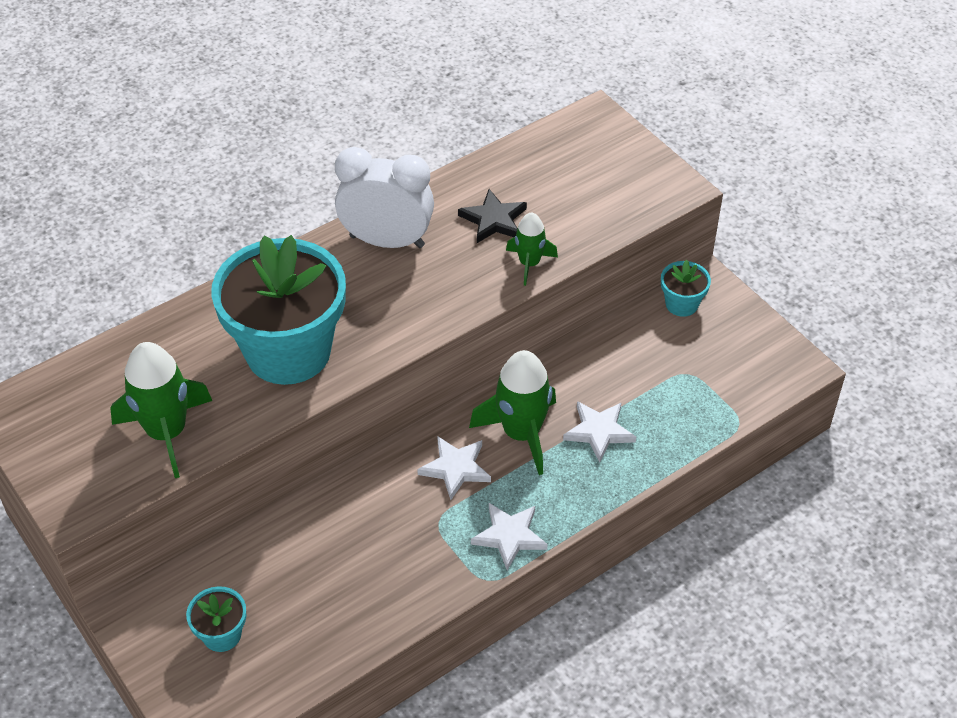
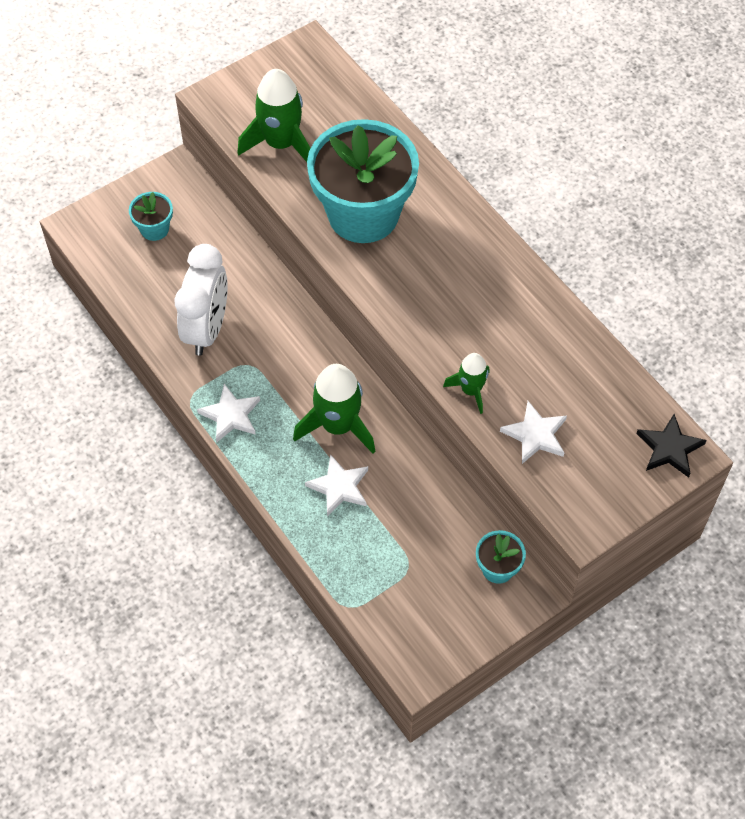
camera: 90 degrees right, 10 degrees up
(387, 241) = (494, 278): white clock -> white clock (207, 329)
(455, 468) = (301, 376): white star -> white star (535, 435)
(493, 220) = (527, 362): black star -> black star (669, 448)

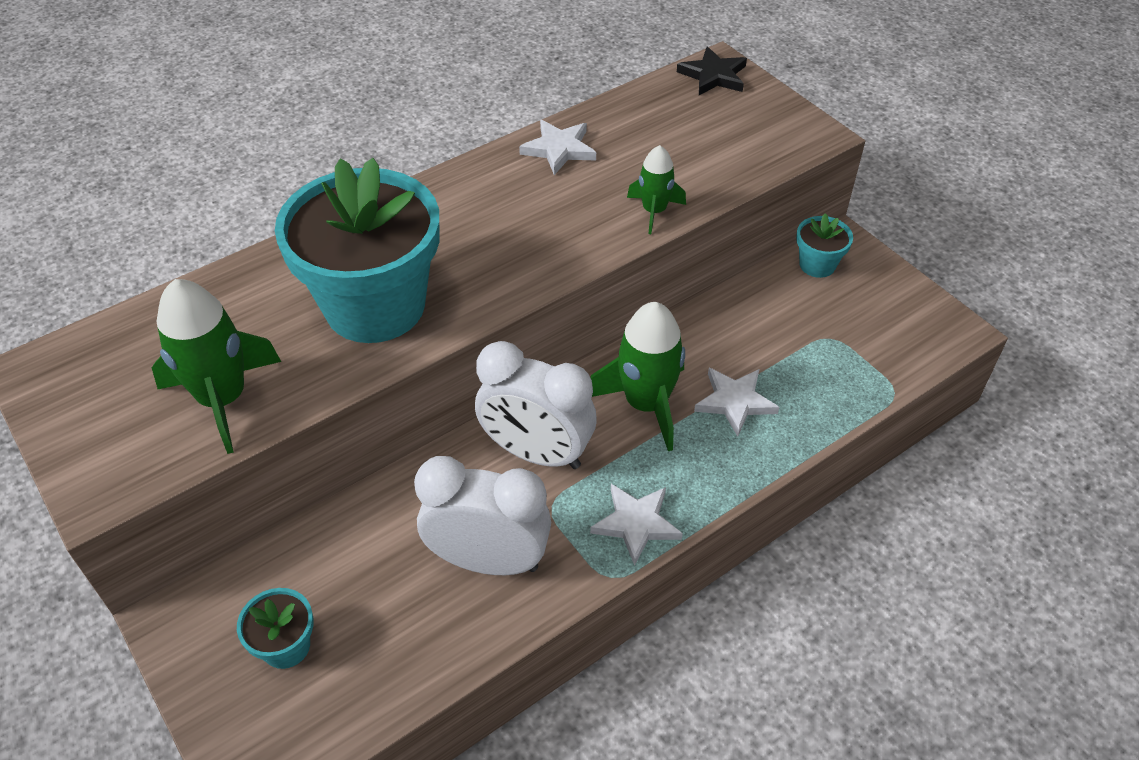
camera: 90 degrees left, 10 degrees down
(294, 355) = (537, 453): none -> white clock
(535, 435) = (709, 164): white star -> white star (559, 149)

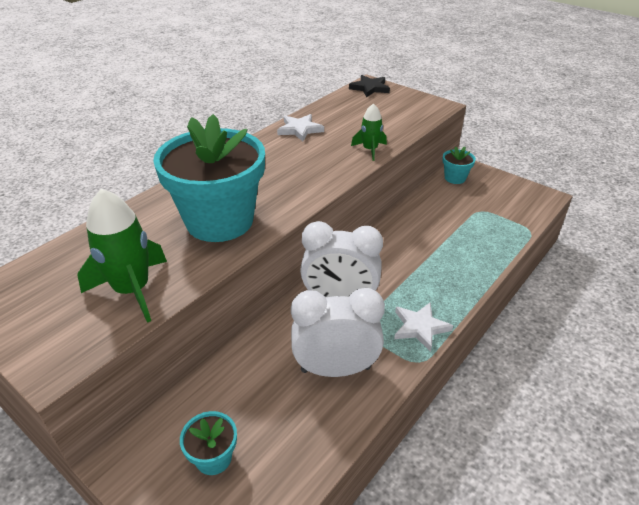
camera: 15 degrees left, 10 degrees down
(645, 404) = (394, 261): green rocket -> none
(735, 402) = (445, 251): white star -> none

